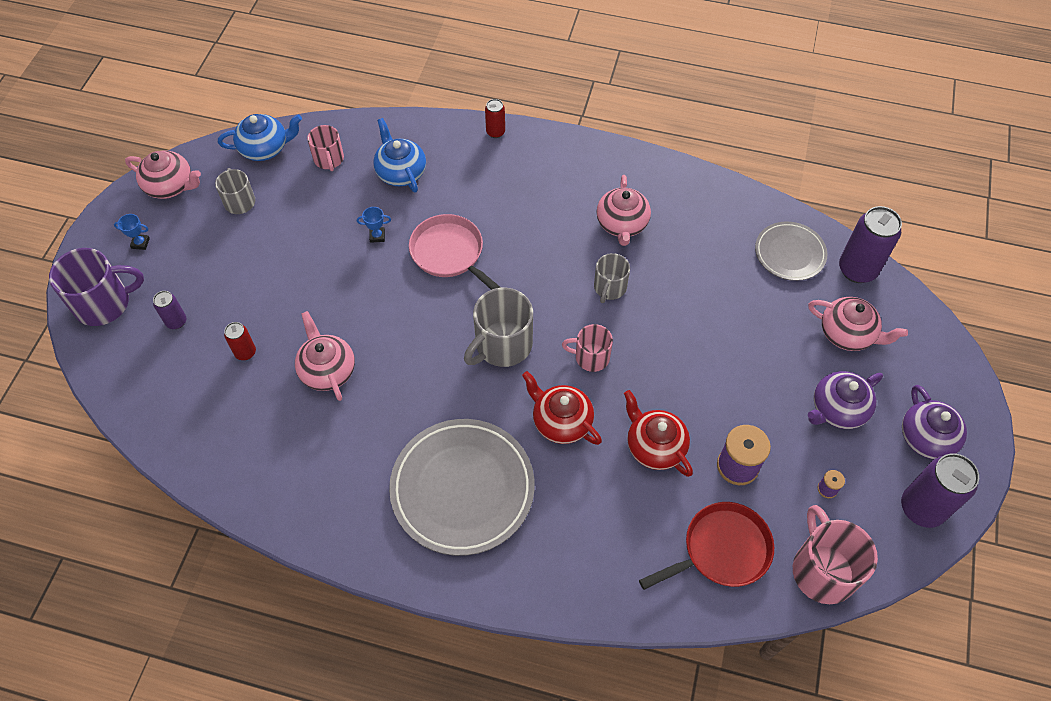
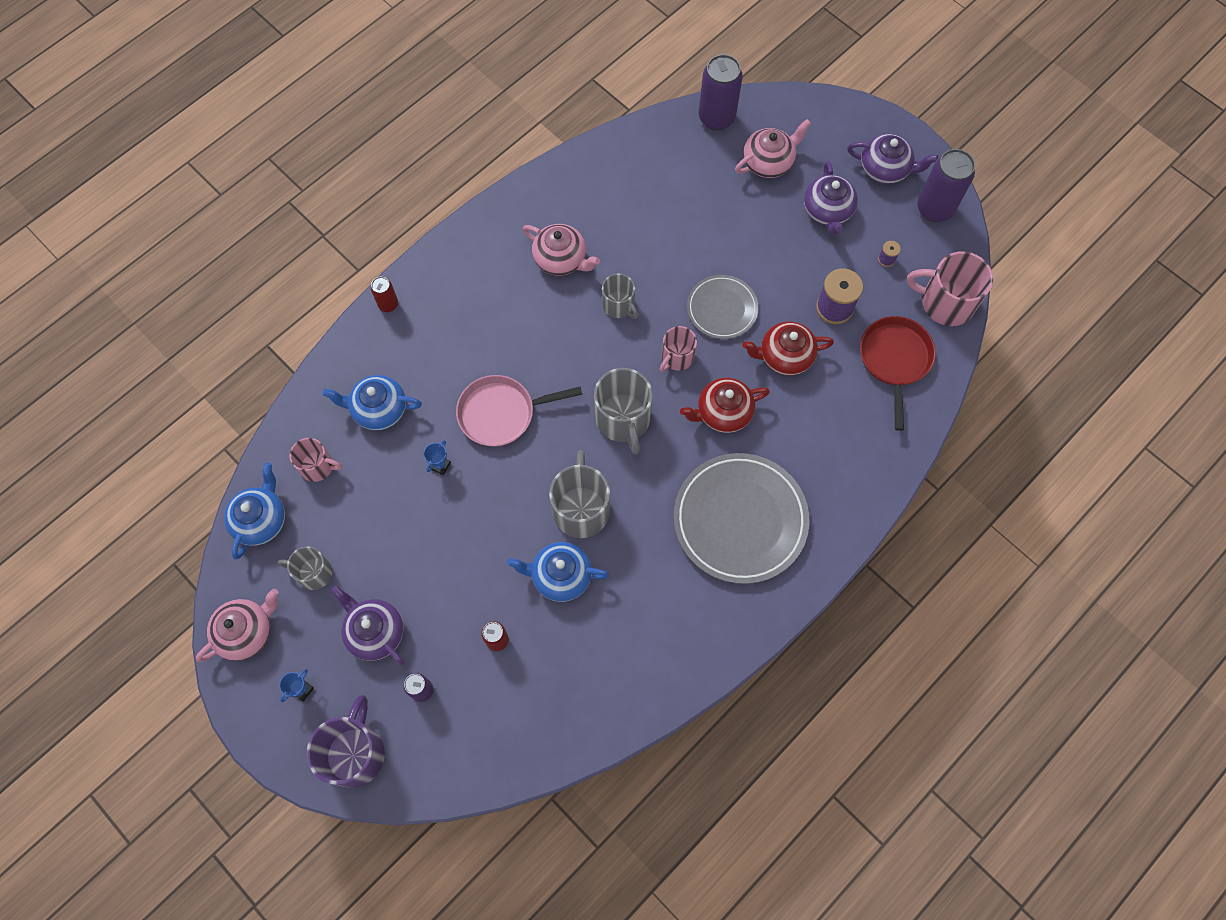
camera: 60 degrees left, 10 degrees up
(210, 265) = (375, 632): none -> purple teapot
(327, 370) = (560, 576): pink teapot -> blue teapot
(398, 355) = (581, 508): none -> grey mug
(789, 253) = (671, 154): grey plate -> grey plate (722, 309)

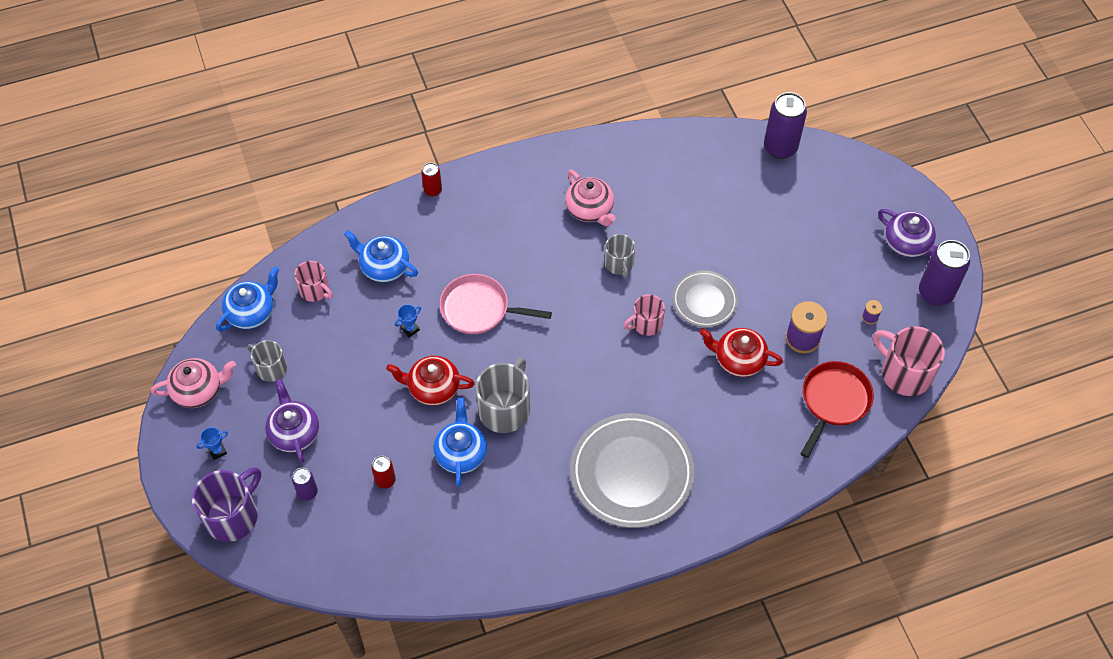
camera: 25 degrees right, 10 degrees down
(560, 576) = (461, 453): blue teapot -> blue teapot turned 60 degrees clockwise
(623, 419) = (575, 354): grey mug -> none
(723, 412) = (662, 383): red teapot -> red teapot (433, 388)
(768, 162) = (807, 199): pink teapot -> none
(827, 211) = (838, 258): purple teapot -> none

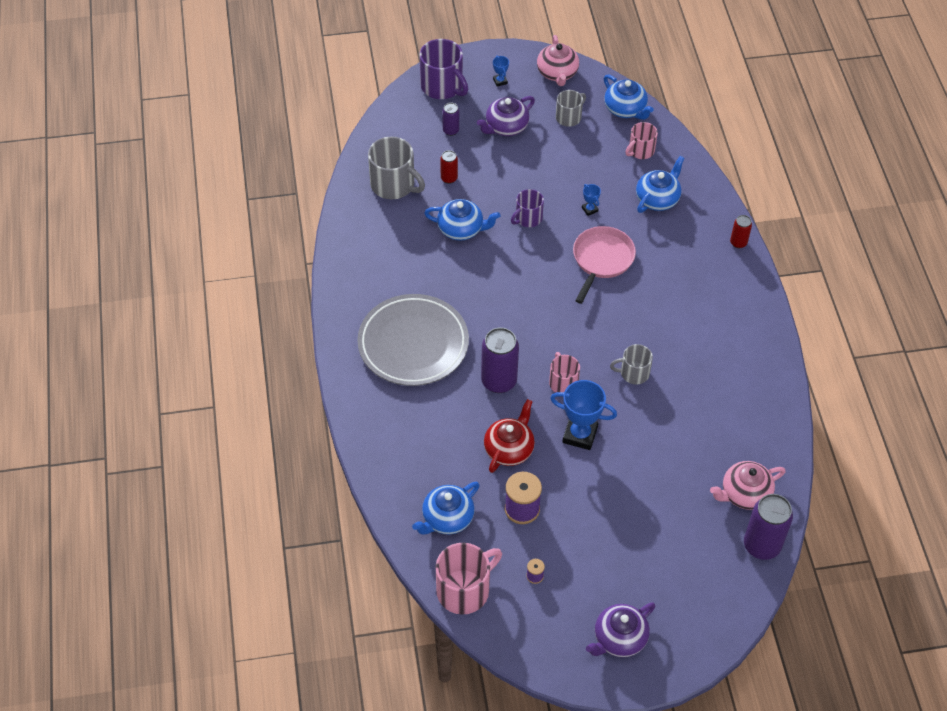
camera: 100 degrees right, 5 degrees down
(294, 432) = (506, 127): purple teapot -> purple teapot turned 150 degrees clockwise
(433, 388) = (528, 218): red teapot -> purple mug
(505, 409) = (496, 264): grey mug -> grey mug (394, 185)
(590, 209) = (701, 360): pink teapot -> pink teapot (744, 494)
(704, 301) = (580, 435): grey plate -> blue trophy
(834, 401) = (447, 518): red pan -> blue teapot
(935, 293) = (553, 648): purple can -> purple can (499, 381)

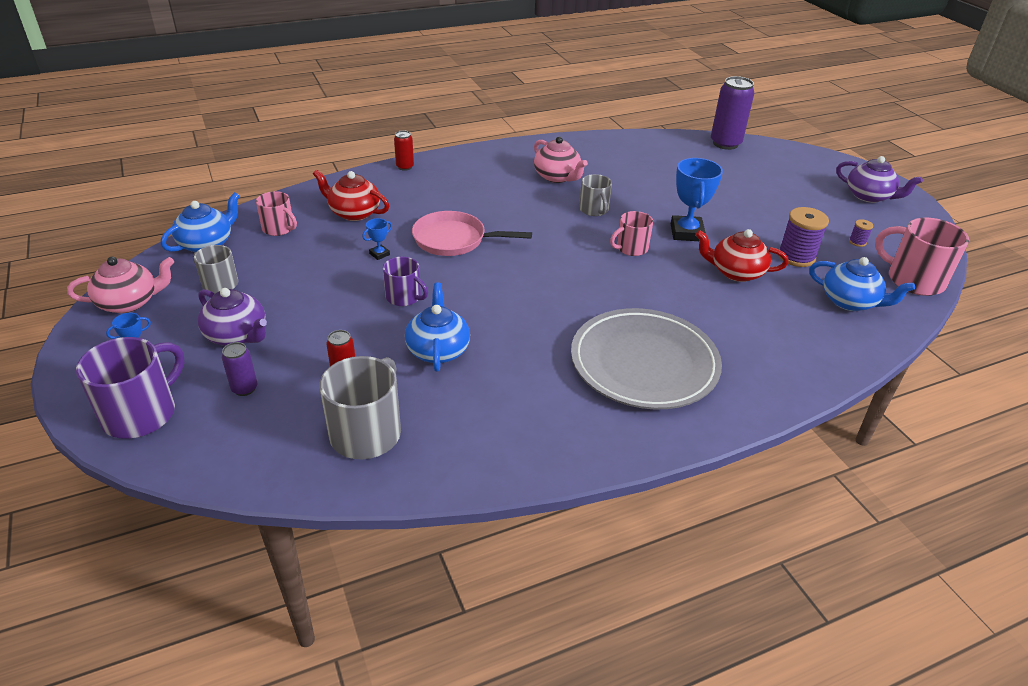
camera: 105 degrees left, 15 degrees down
(499, 381) = (656, 289): purple can -> none
(657, 199) = (354, 213): blue teapot -> red teapot
(744, 494) = (684, 152): pink teapot -> pink teapot (557, 177)

